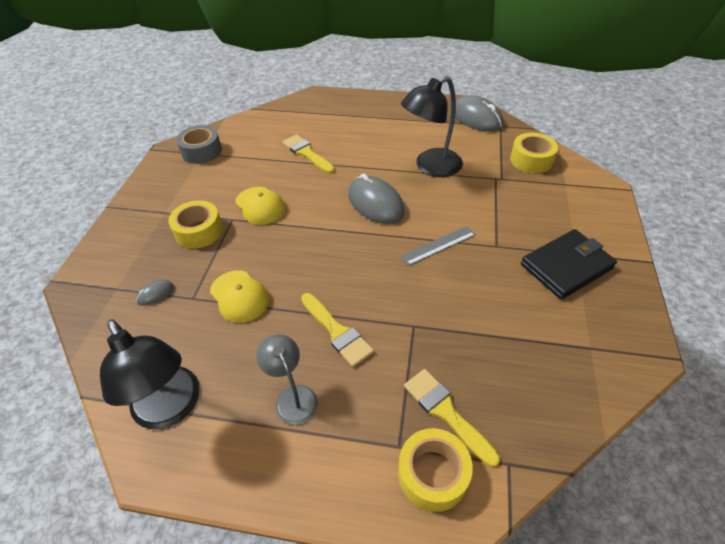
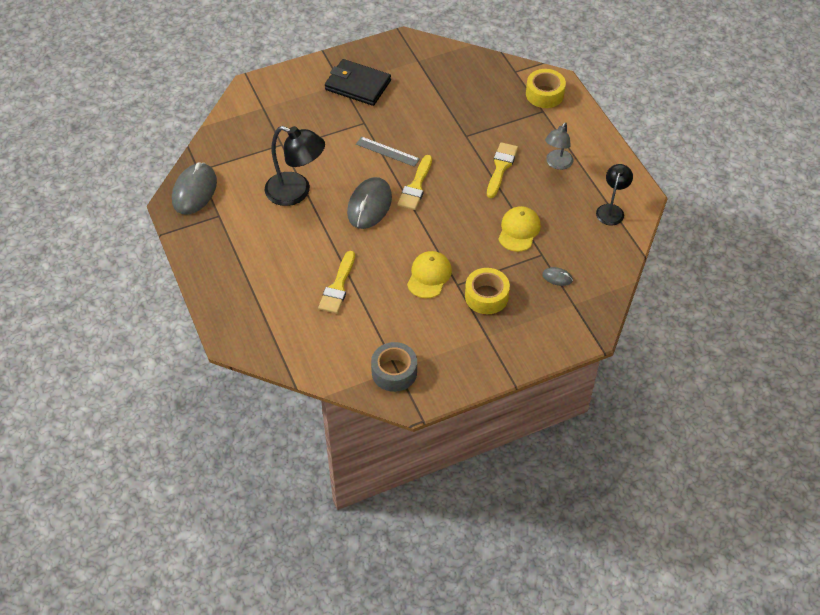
camera: 125 degrees left, 5 degrees up
(171, 409) = (611, 210): black lamp -> black lamp, size x0.61
(446, 412) = (509, 101): yellow brush -> yellow brush (416, 186)
(531, 160) = (242, 135): yellow tape -> none

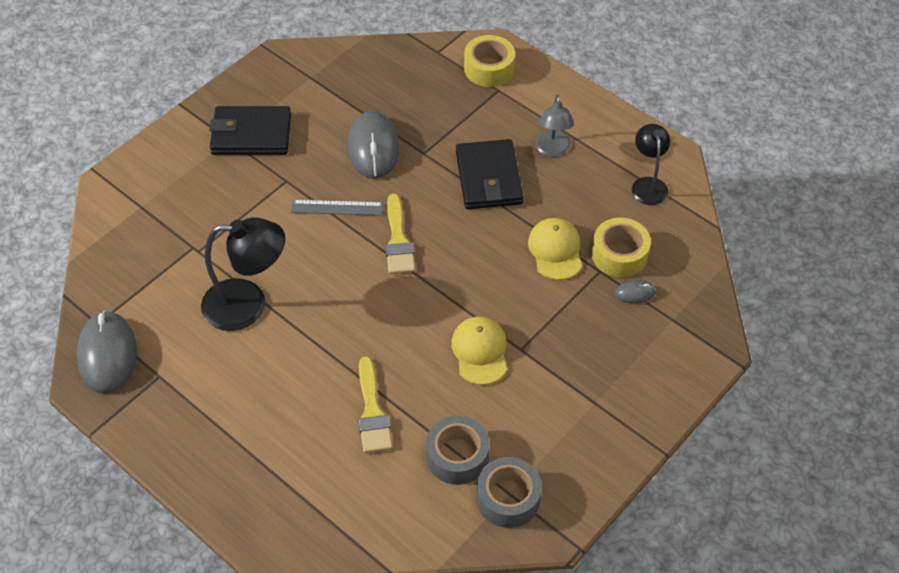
camera: 25 degrees left, 0 degrees up
(369, 205) = (353, 287): grey mouse -> grey mouse (373, 148)
(376, 334) = (457, 456): none -> grey tape
(486, 296) = (565, 351): yellow tape -> yellow tape (619, 254)
(501, 167) = (489, 178): yellow brush -> black wallet

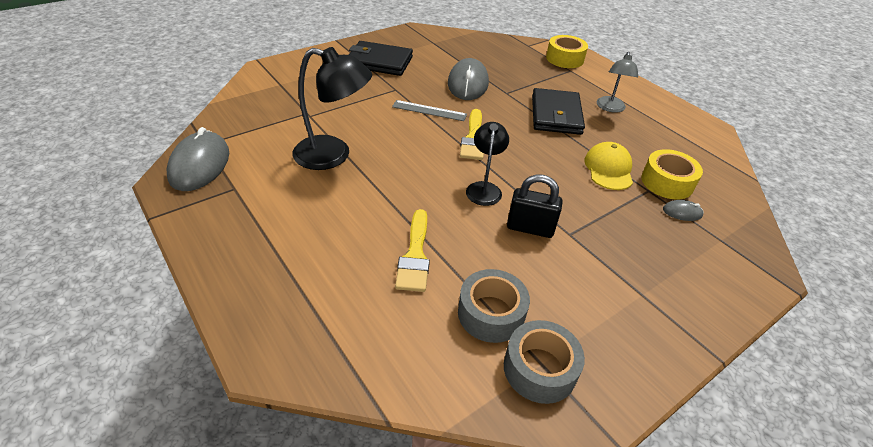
camera: 10 degrees right, 10 degrees down
(480, 352) = (530, 228): yellow cap -> black padlock
(648, 184) = (691, 142): black lamp -> black lamp (484, 188)

